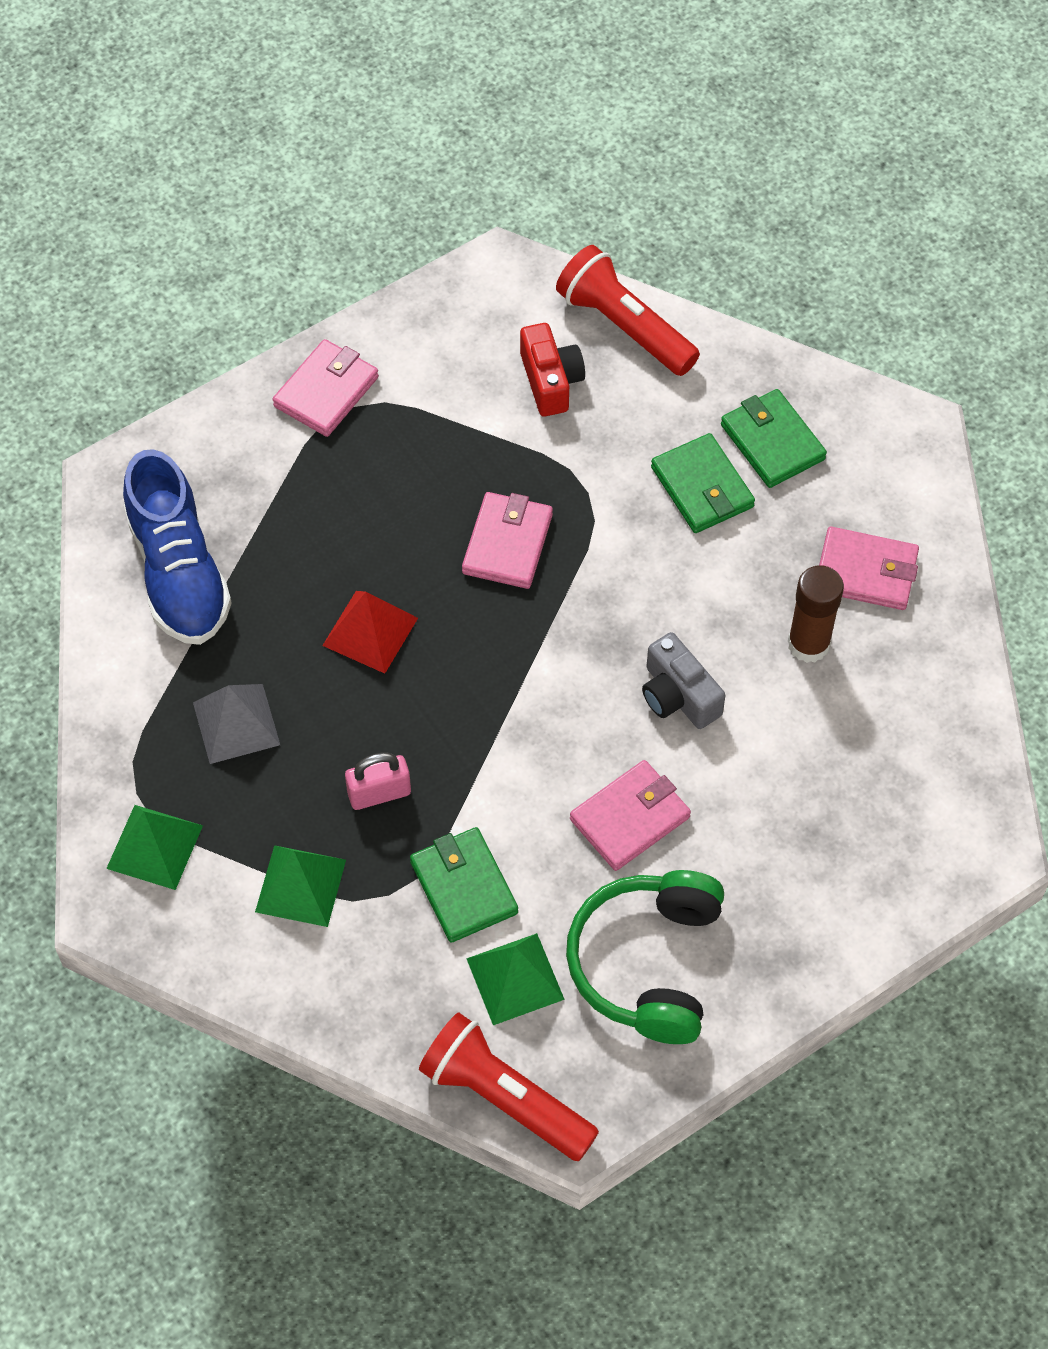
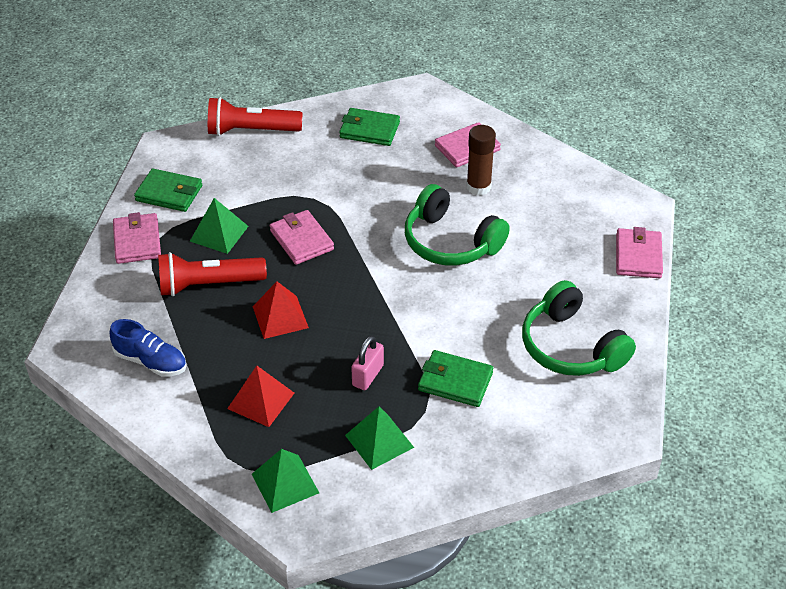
camera: 45 degrees left, 15 degrees down
(179, 572) = (151, 361): blue shoe -> blue shoe, size x0.63
(236, 723) = (261, 400): grey pyramid -> red pyramid
(505, 1098) = (583, 447): red flashlight -> red flashlight (208, 285)
(515, 979) = (525, 398): green pyramid -> green pyramid (219, 233)
(551, 381) = (243, 170): red camera -> none
(630, 818) = (491, 300): pink wallet -> pink wallet (638, 256)
(678, 695) = (450, 242): grey camera -> green headphones
(702, 487) = (361, 164): green wallet -> green wallet (169, 193)

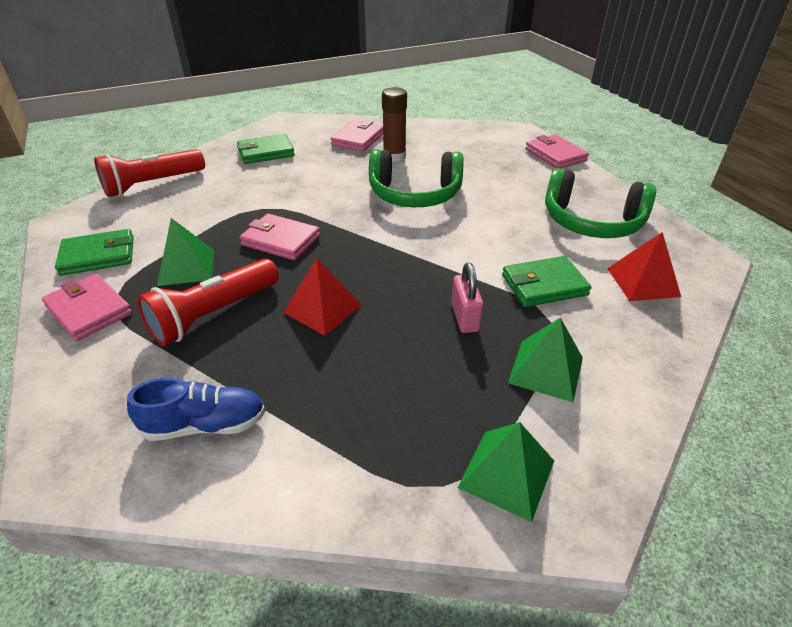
camera: 35 degrees left, 5 degrees down
(261, 400) = (383, 397): red pyramid -> red pyramid (642, 282)

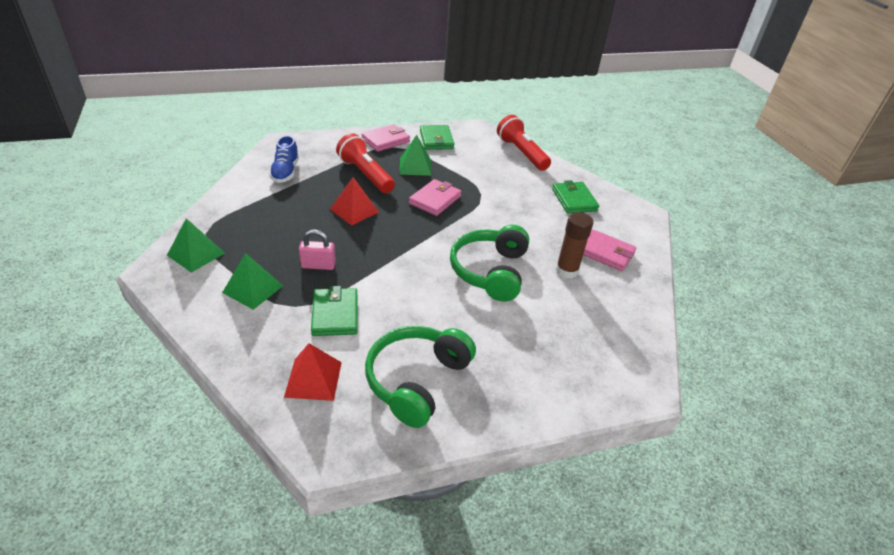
camera: 95 degrees right, 0 degrees up
(555, 155) = (572, 402): pink wallet -> none

